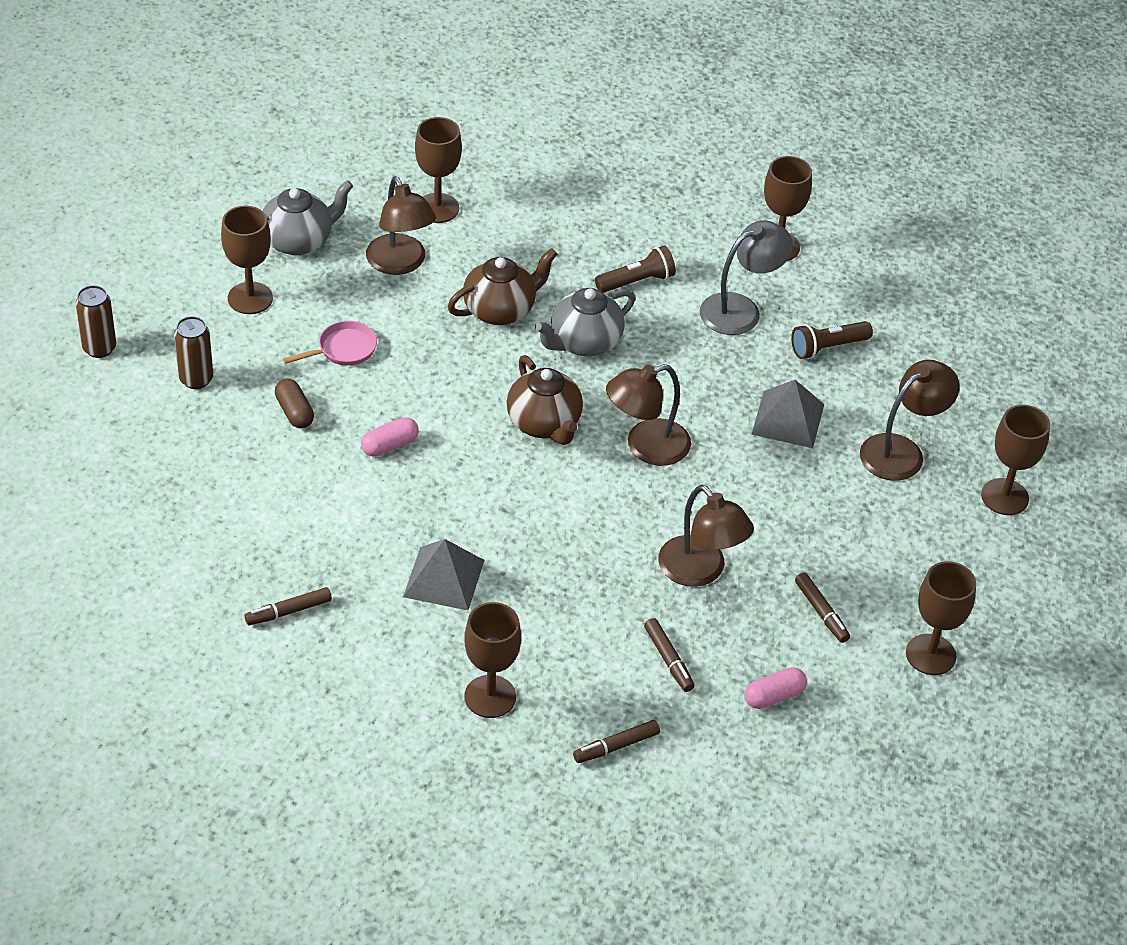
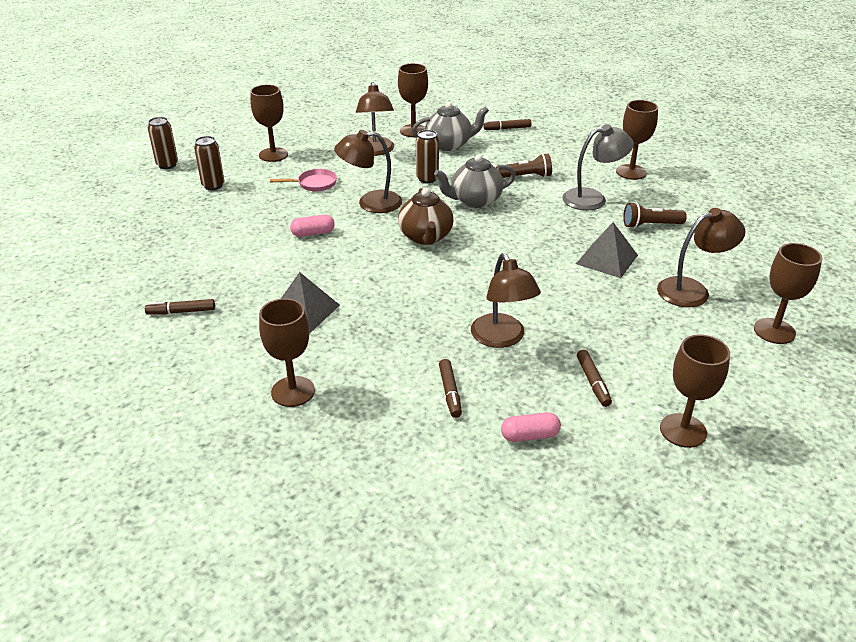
camera: 20 degrees right, 10 degrees down
(294, 412) = (262, 208): brown capsule -> none
(299, 241) = (320, 135): grey teapot -> grey teapot (449, 145)
(500, 310) = (427, 179): brown teapot -> brown can
(616, 746) = (376, 447): brown marker -> brown marker (507, 128)
(646, 447) = (493, 259): brown lamp -> brown lamp (370, 203)

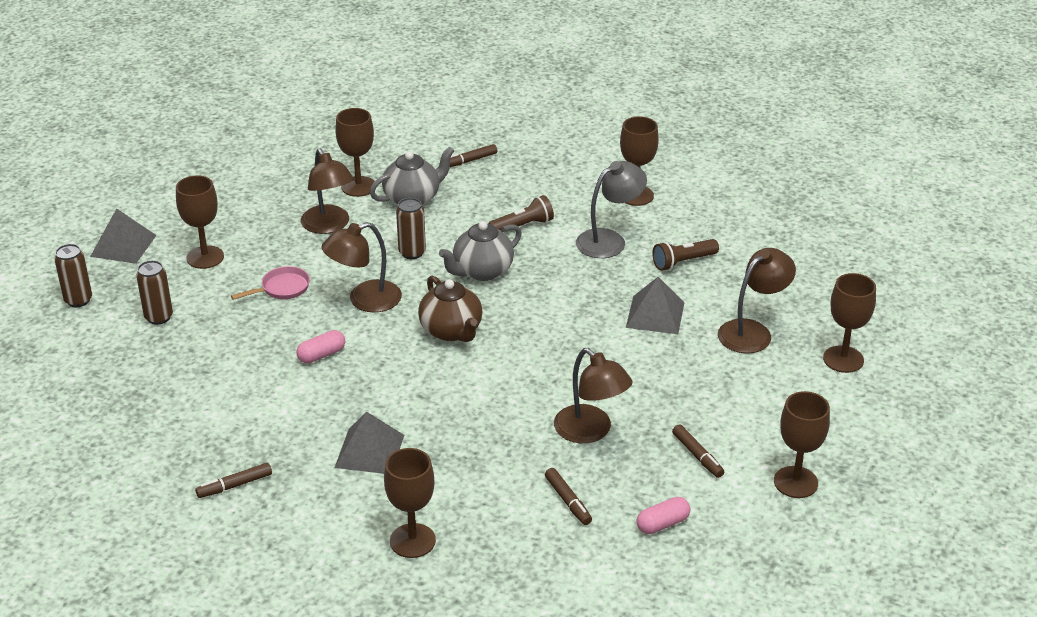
camera: 20 degrees left, 0 degrees up
(223, 138) = (123, 245): none -> grey pyramid

